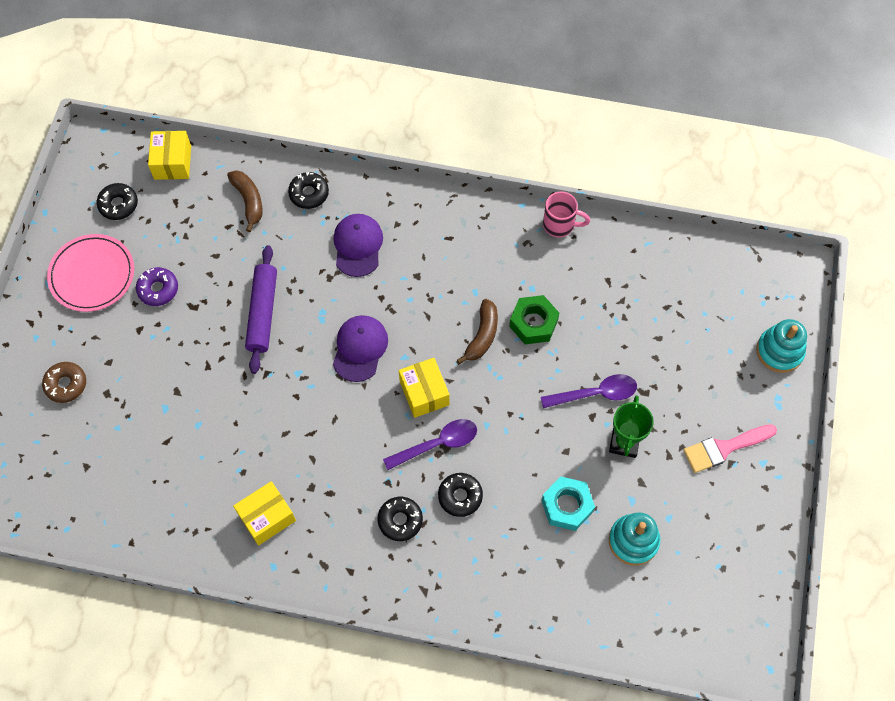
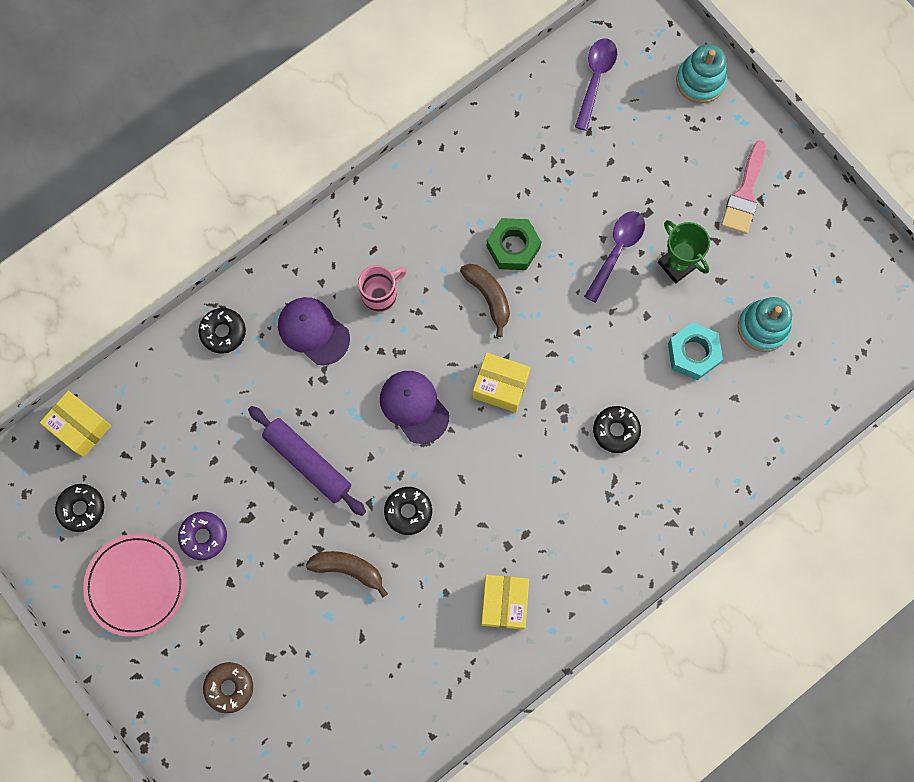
camera: 50 degrees left, 10 degrees up
(249, 201) = (183, 390): brown banana -> brown banana (348, 569)
(400, 520) = (597, 495): black donut -> black donut (408, 511)
(437, 444) = (555, 412): purple spoon -> purple spoon (595, 79)
(560, 225) = (441, 150): pink mug -> pink mug (380, 294)

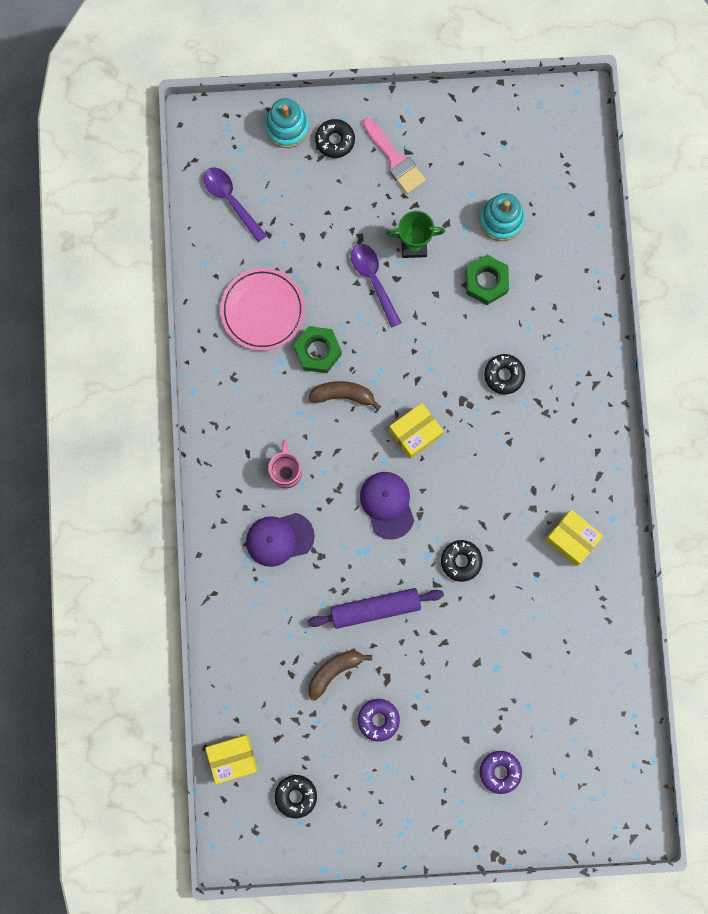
camera: 55 degrees left, 5 degrees up
(136, 585) = (380, 791): pink plate -> pink plate (262, 310)
(223, 332) = (233, 605): black donut -> black donut (335, 140)
(229, 687) = (500, 771): brown donut -> purple donut
(348, 569) = (473, 631): brown banana -> brown banana (334, 671)
(414, 407) = (387, 504): purple cap -> purple cap turned 75 degrees clockwise
(693, 354) = (486, 282): turquoise nut -> green nut

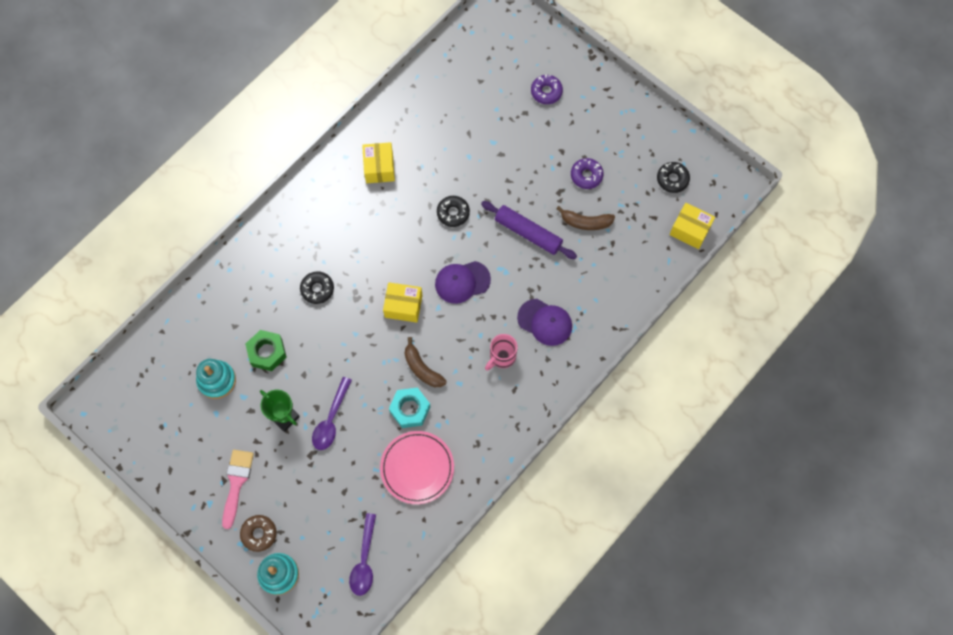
camera: 135 degrees left, 10 degrees down
(318, 351) = (410, 409): green nut -> turquoise nut
(335, 140) = (259, 534): black donut -> brown donut
(387, 504) = (462, 282): purple cap -> purple cap turned 45 degrees clockwise

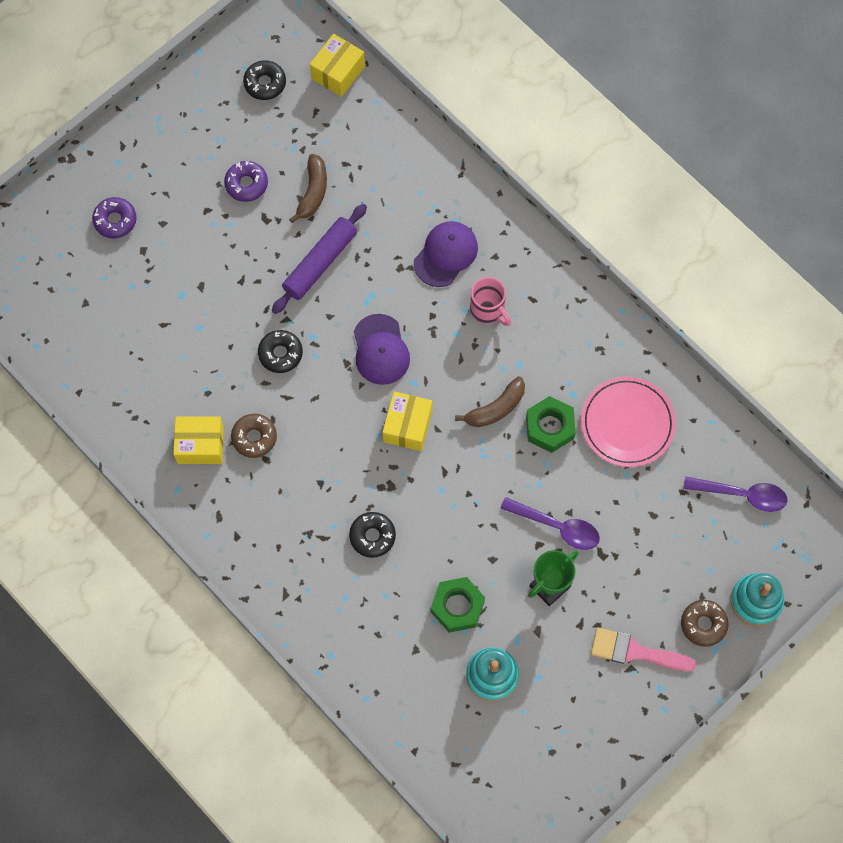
camera: 85 degrees left, 0 degrees up
(387, 202) = (254, 437): none -> brown donut
(410, 409) = (550, 427): turquoise nut -> green nut

